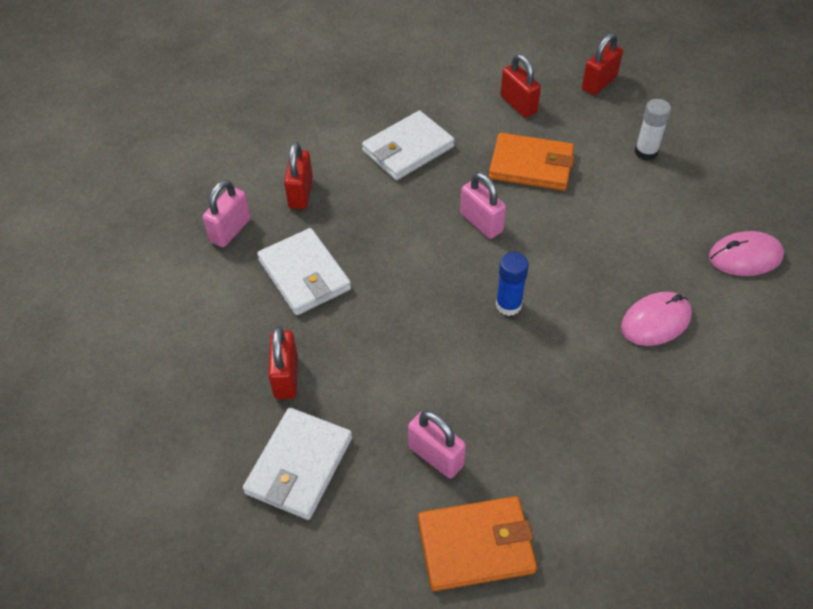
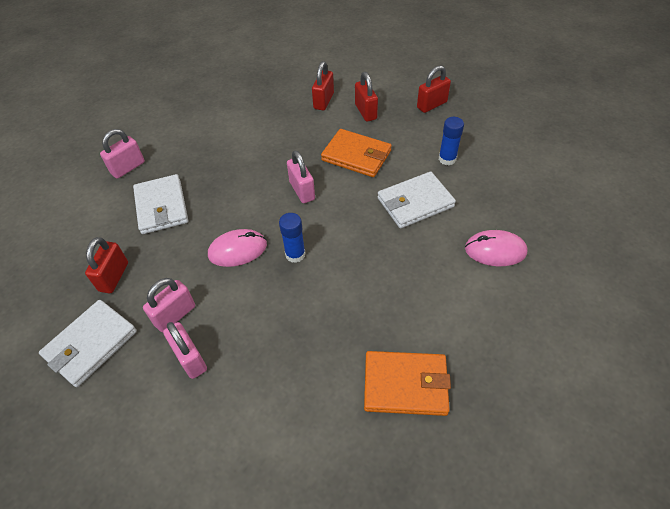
camera: 15 degrees right, 0 degrees up
(301, 193) = (186, 150): red padlock -> red padlock (323, 101)
(391, 408) = (175, 315): none -> pink padlock
(408, 149) = (273, 131): white wallet -> white wallet (415, 202)
(476, 545) = (187, 437): orange wallet -> orange wallet (405, 384)
(646, 152) = (447, 159): white glue stick -> blue glue stick
(656, 321) = (403, 288): pink mouse -> pink mouse (238, 250)

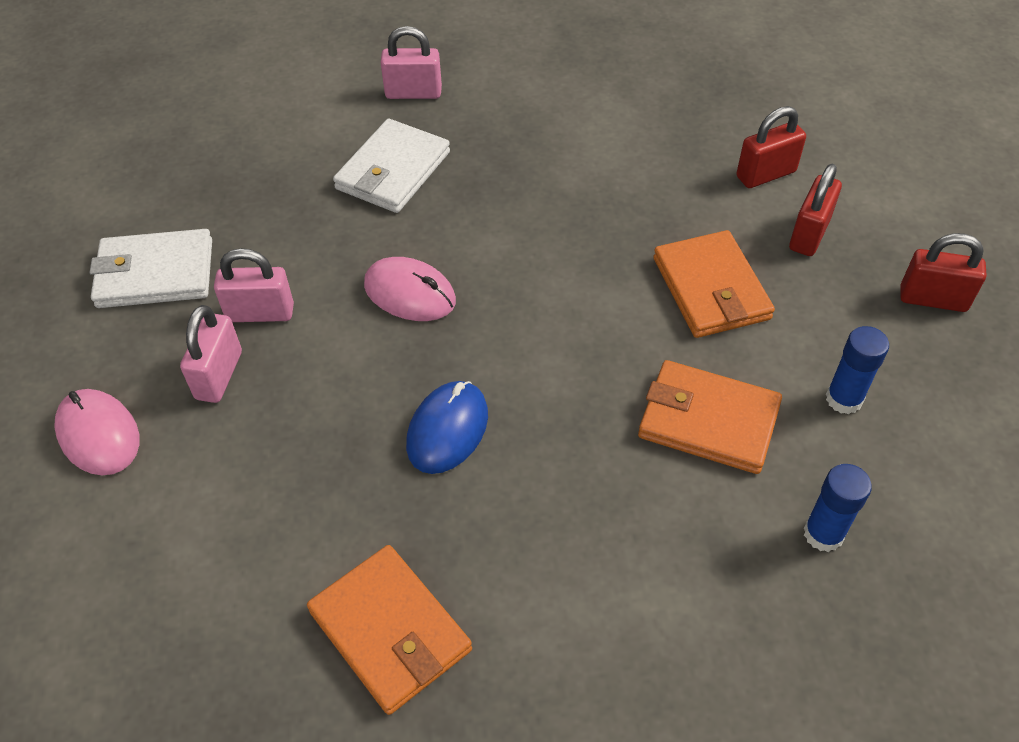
camera: 45 degrees right, 0 degrees up
(114, 277) = (255, 216): red padlock -> none
(295, 254) = (466, 355): blue glue stick -> blue glue stick (823, 534)
(302, 191) = (576, 280): pink padlock -> none
(326, 289) = (448, 430): none -> blue mouse
(415, 202) = (708, 421): white wallet -> orange wallet
(495, 250) = (735, 587): pink mouse -> pink mouse (99, 434)

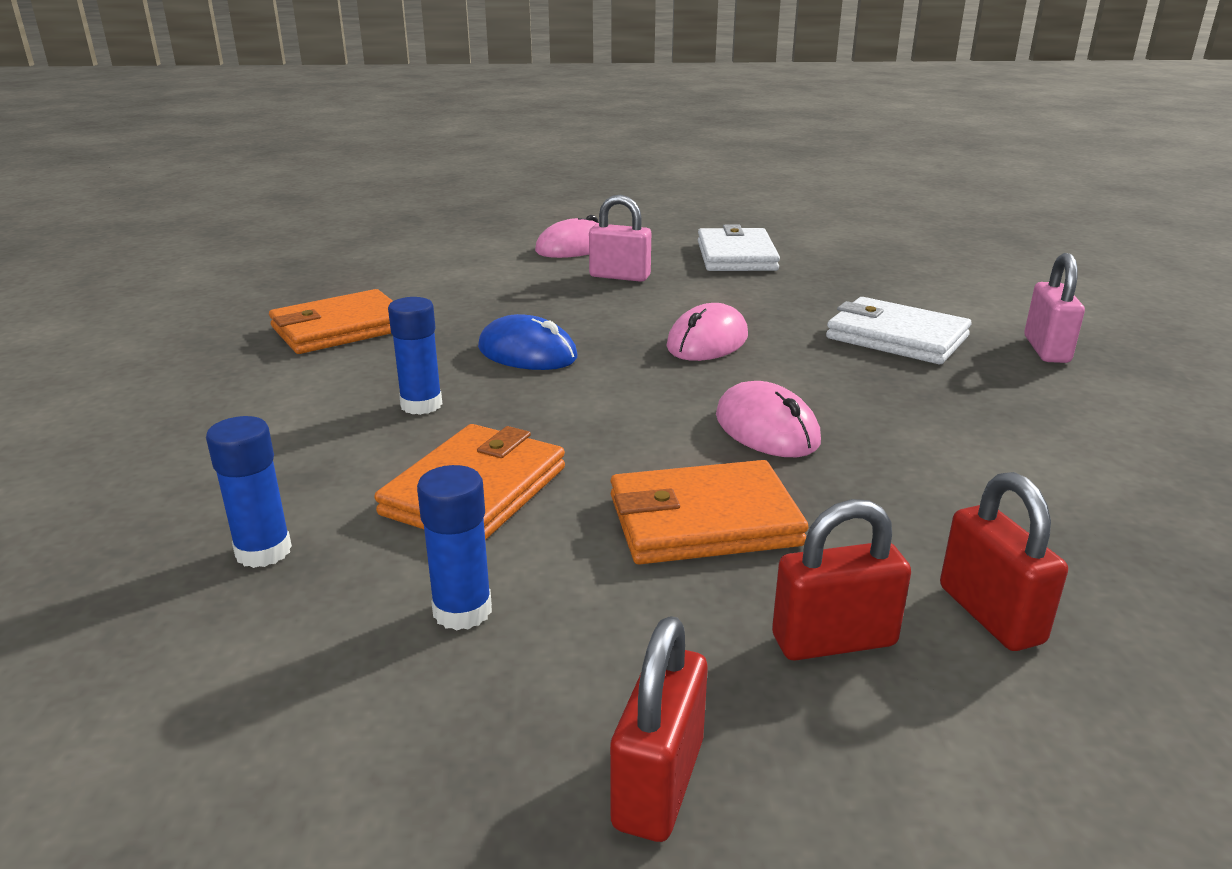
camera: 95 degrees right, 25 degrees down
(260, 313) = (687, 287): pink padlock -> none
(574, 493) = (421, 405): none -> blue glue stick
(576, 256) = (766, 429): none -> pink mouse
(809, 234) = (833, 640): red padlock -> red padlock turned 45 degrees counterclockwise

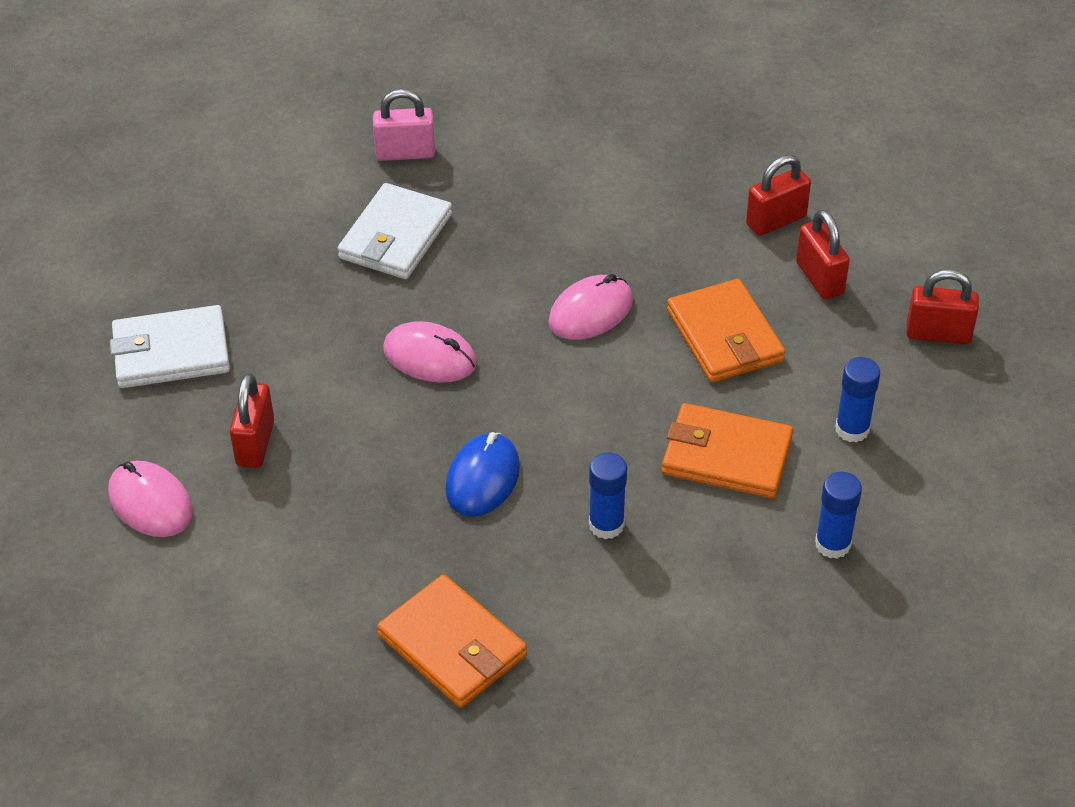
camera: 100 degrees left, 20 degrees up
(620, 276) = (255, 443): pink padlock -> red padlock

